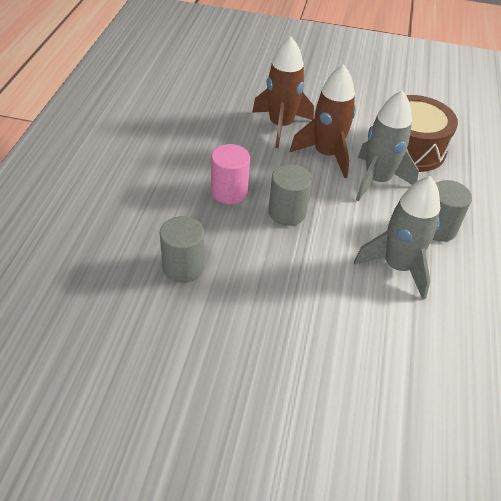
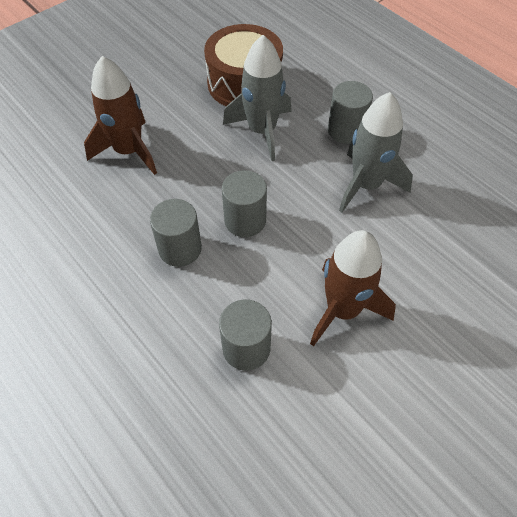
camera: 50 degrees left, 10 degrees up
(229, 192) = (180, 249): pink cylinder -> grey cylinder
(326, 155) = (199, 143): brown rocket -> brown rocket (343, 310)

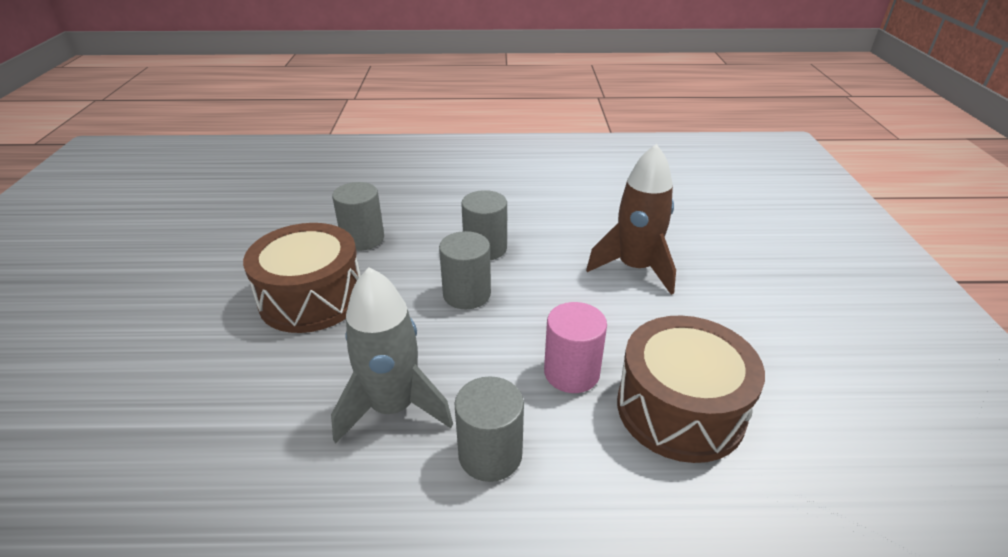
camera: 130 degrees right, 20 degrees down
(262, 131) = (571, 372): grey rocket -> pink cylinder
(343, 310) = (312, 298): brown rocket -> brown drum

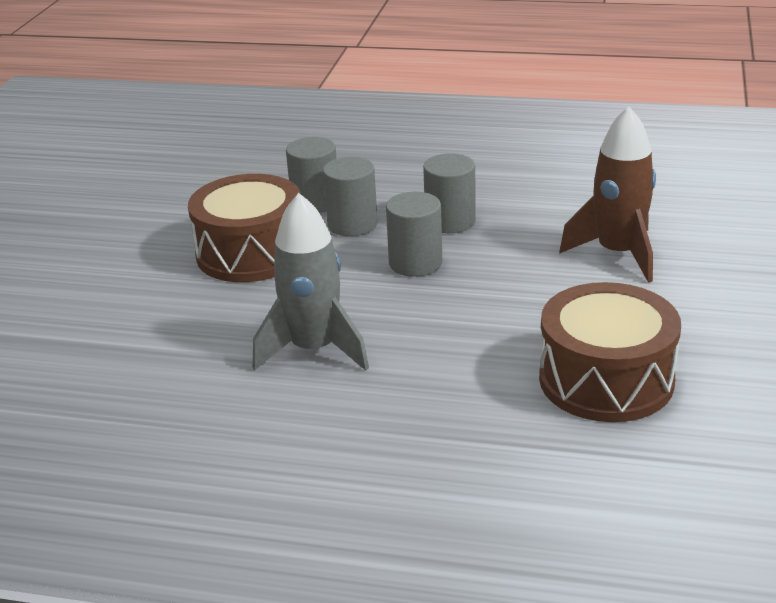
camera: 15 degrees right, 5 degrees down
(490, 454) = (398, 393): grey cylinder -> grey cylinder (352, 224)
(571, 372) = (504, 340): pink cylinder -> none

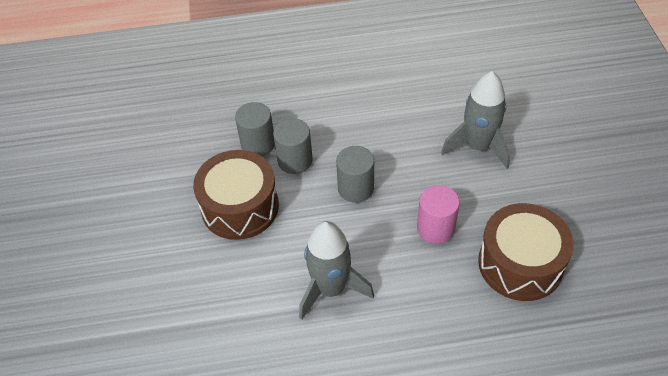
camera: 20 degrees left, 20 degrees up
(450, 221) = (358, 141): grey cylinder -> none
(502, 321) = (435, 228): none -> pink cylinder
(618, 254) = (478, 146): brown rocket -> grey rocket

